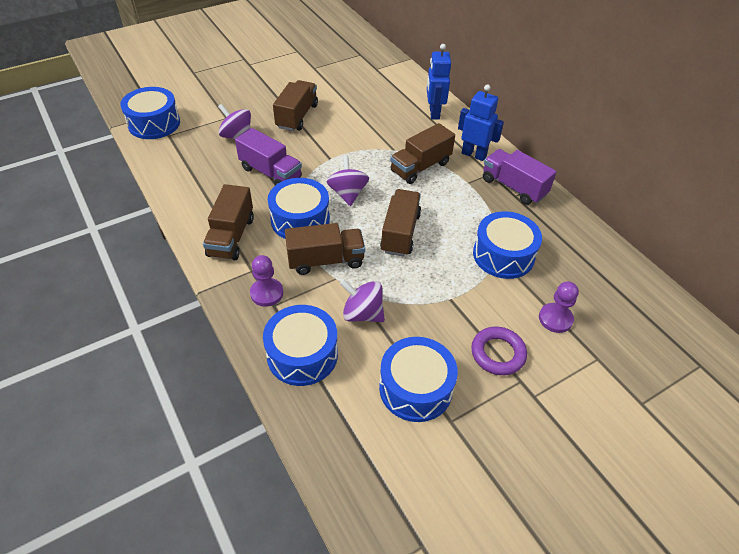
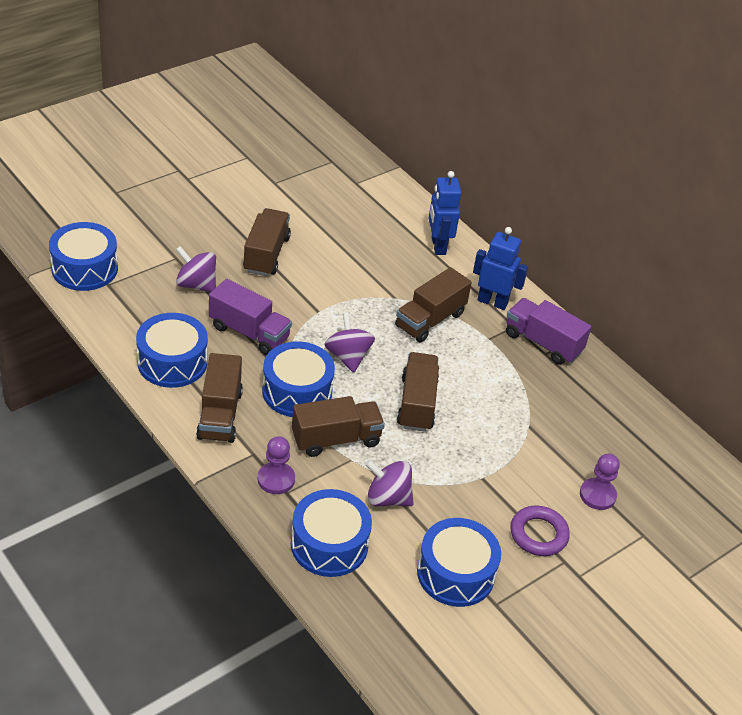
camera: 10 degrees left, 5 degrees down
(503, 255) = (536, 426): blue drum -> blue drum (172, 362)

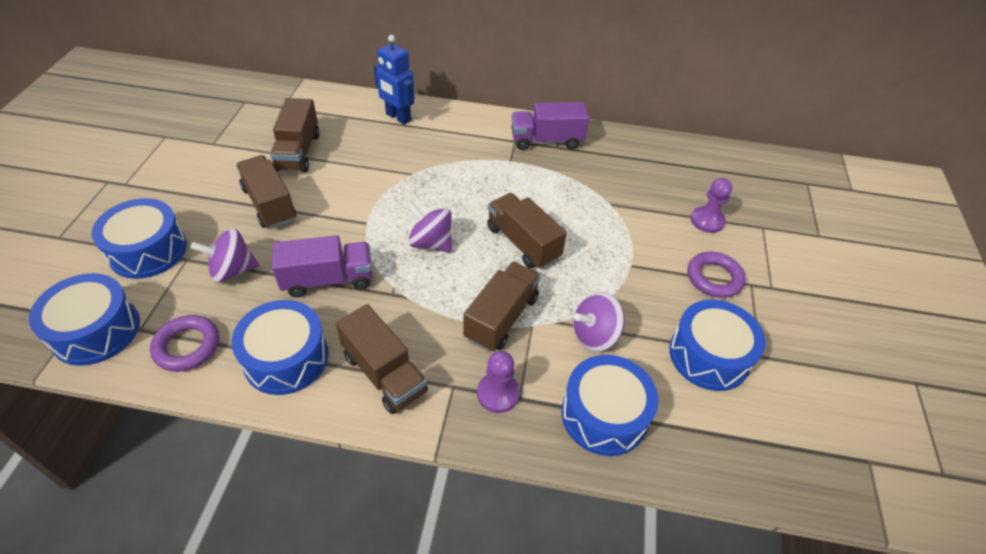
camera: 40 degrees left, 5 degrees up
(124, 314) = (187, 346): none -> purple ring
(297, 391) = (425, 301): blue drum -> blue drum (148, 250)
(430, 320) = (456, 173): brown truck -> brown truck (298, 152)
(492, 302) = (481, 133): blue robot -> none

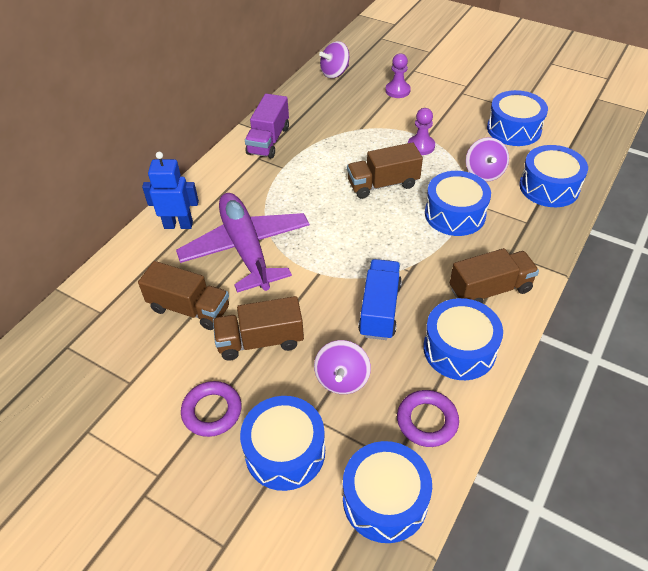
camera: 65 degrees left, 0 degrees up
(328, 280) = (380, 310): purple truck -> blue truck
(382, 165) = (246, 249): none -> purple plane
(398, 117) = (178, 225): blue robot -> blue robot turned 150 degrees counterclockwise
(431, 243) = (361, 236): purple spinning top -> purple spinning top (335, 73)
(498, 393) = (522, 232): purple pawn -> purple pawn (421, 146)
(501, 318) = (455, 214): brown truck -> blue drum
(714, 278) = (451, 105): purple ring -> purple ring (212, 411)

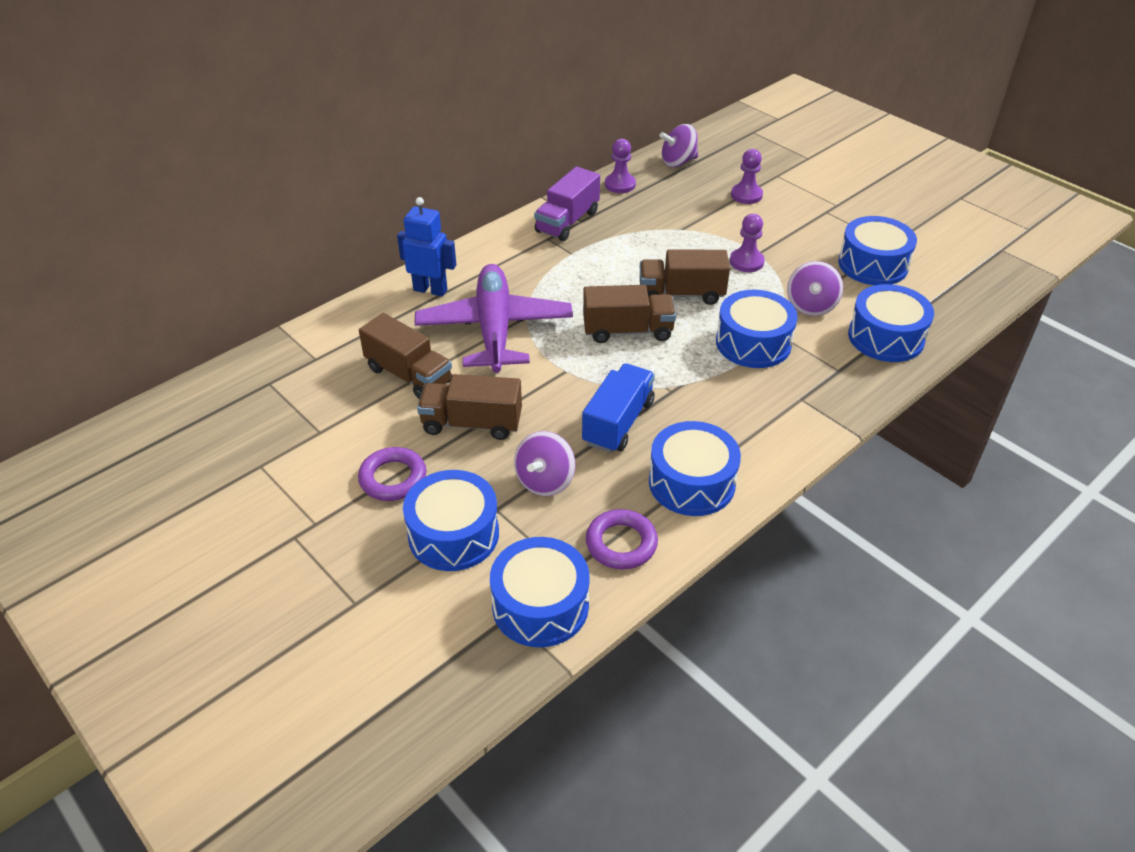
camera: 15 degrees right, 5 degrees down
(297, 100) = (620, 185): none -> purple pawn
(490, 289) = (757, 430): brown truck -> brown truck (627, 331)

